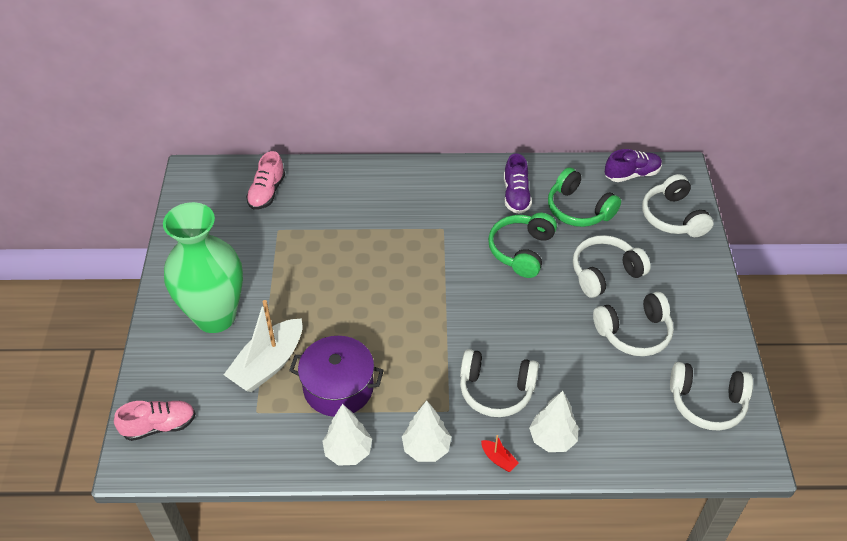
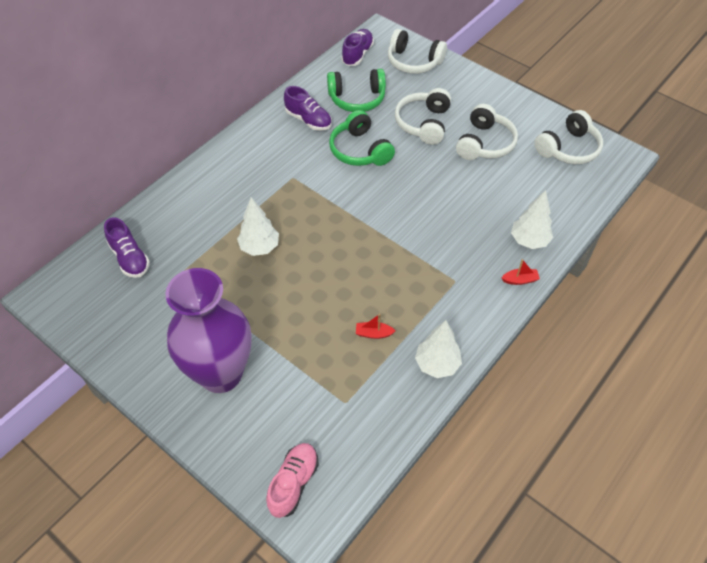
camera: 50 degrees left, 5 degrees up
(215, 316) = (221, 373): green vase -> purple vase
(267, 192) = (130, 258): pink shoe -> purple shoe
(268, 364) = (307, 366): white boat -> none
(338, 387) = (373, 333): purple pot -> red boat
(426, 448) = (475, 315): white tree -> white tree (259, 247)
(496, 390) = (463, 243): white headphones -> none

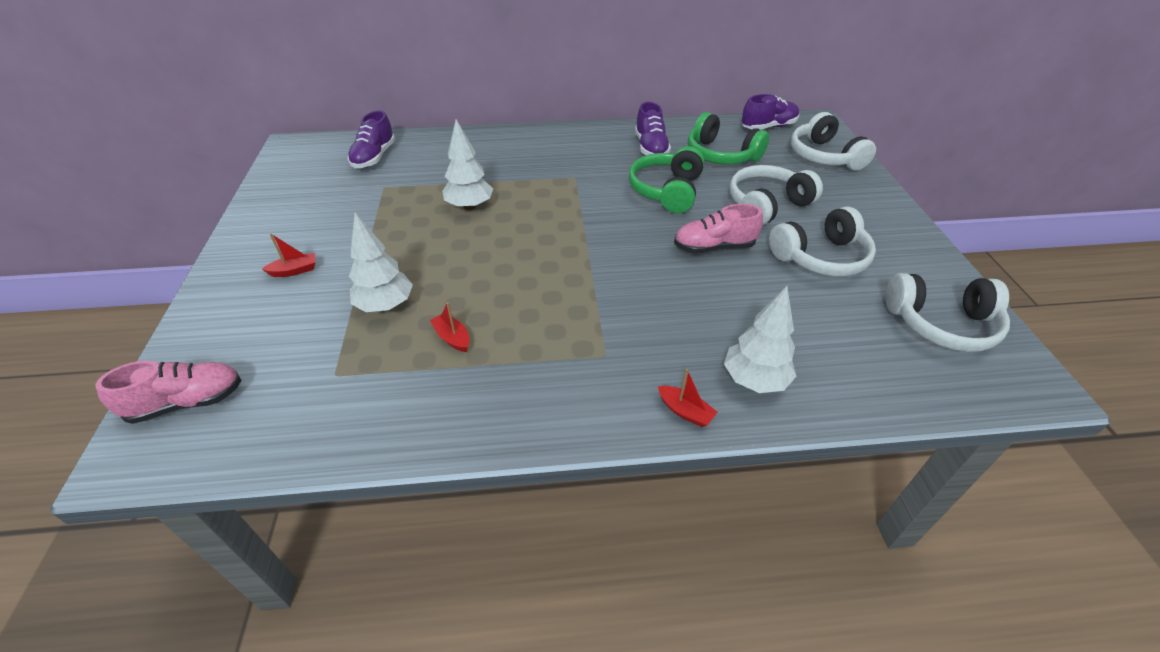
camera: 45 degrees right, 10 degrees down
(221, 373) = (294, 271): purple vase -> red boat
(429, 174) = (714, 247): none -> pink shoe
(437, 364) = (465, 417): white tree -> white tree (385, 306)

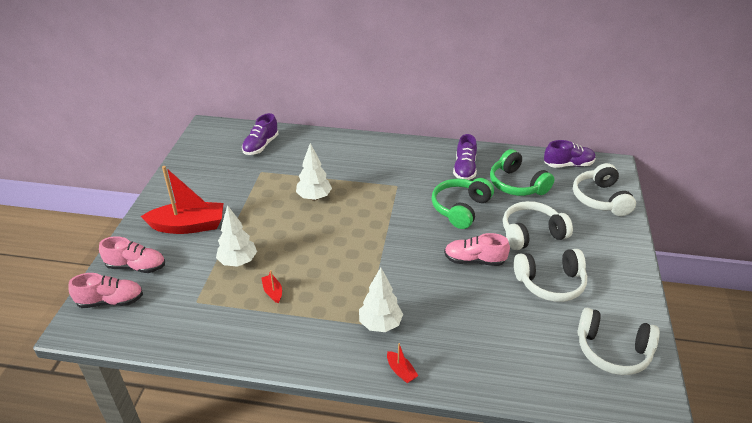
camera: 15 degrees right, 5 degrees down
(221, 341) = (136, 266): none -> pink shoe
(294, 271) = (188, 226): red boat -> red boat, size x2.39
(754, 380) = (456, 361): white tree -> white tree (380, 324)

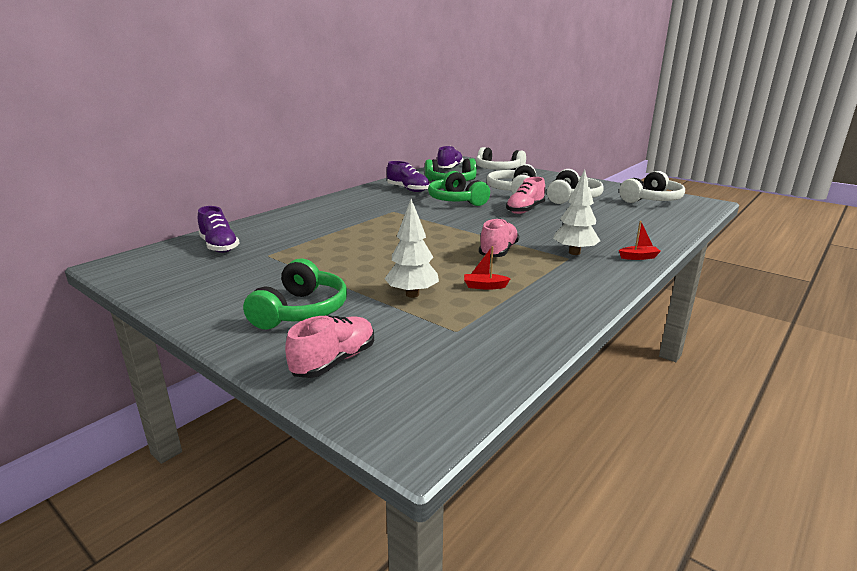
camera: 60 degrees left, 15 degrees down
(111, 301) = (388, 395): pink shoe -> pink shoe (498, 251)
(188, 226) = (301, 311): red boat -> green headphones
(314, 197) = (357, 241): white tree -> none

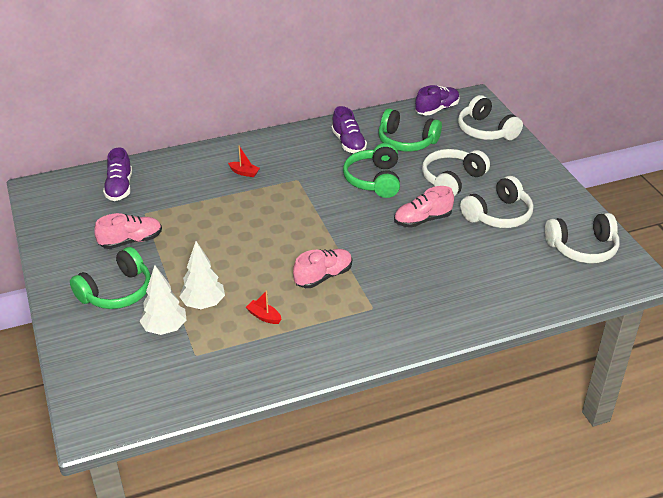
camera: 30 degrees right, 15 degrees up
(334, 361) = (98, 350): pink shoe -> pink shoe (131, 241)
(574, 253) = (386, 303): white tree -> white tree (165, 329)
(638, 257) = (435, 332): red boat -> red boat (244, 173)

